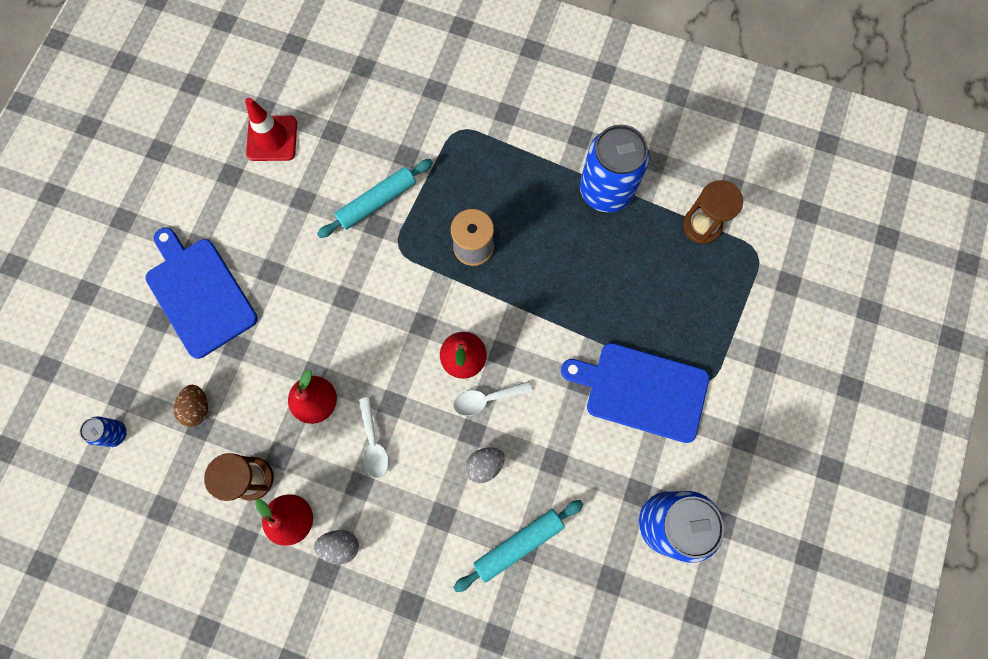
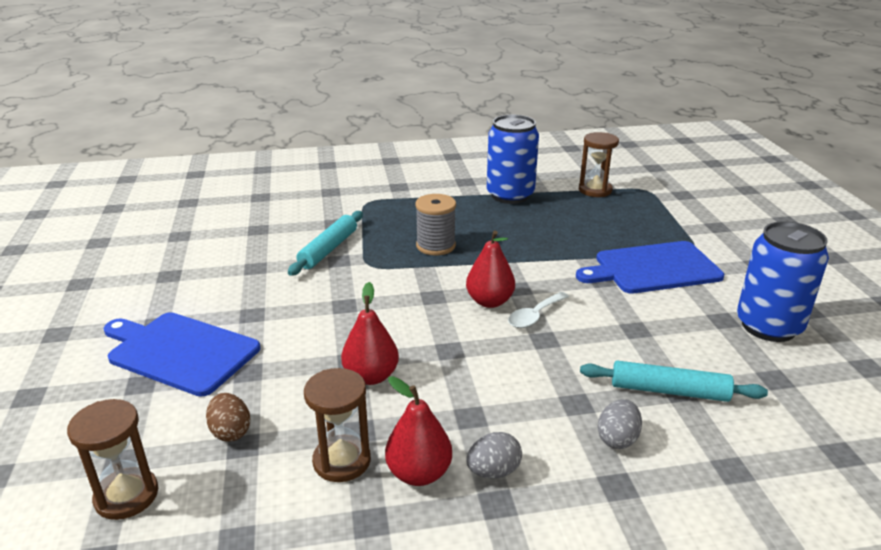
camera: 30 degrees left, 45 degrees down
(115, 433) = (126, 496): blue can -> brown hourglass
(272, 138) = (200, 247): red traffic cone -> none
(373, 444) = (457, 382): white spoon -> none
(484, 465) = (578, 354): grey egg -> grey egg (617, 439)
(518, 544) = (669, 391): turquoise rolling pin -> turquoise rolling pin turned 75 degrees clockwise

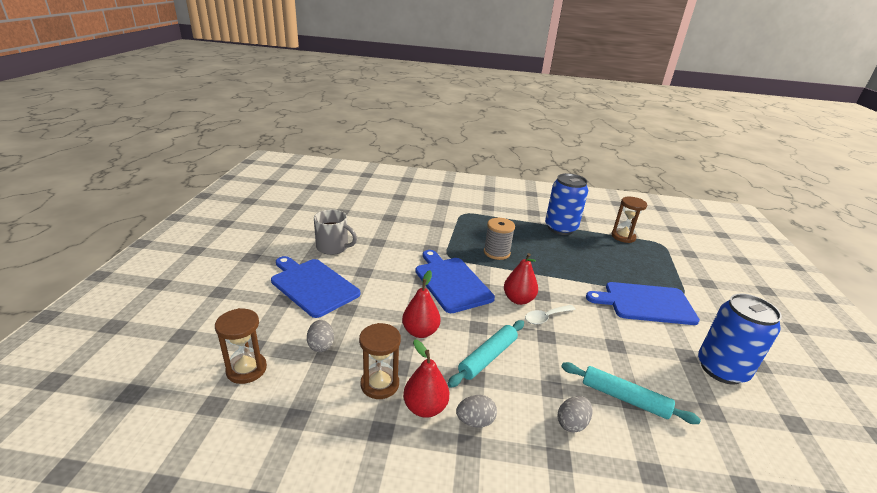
camera: 15 degrees right, 0 degrees up
(188, 290) = (333, 247): none -> grey mug
(230, 432) = (321, 345): brown egg -> grey egg
(328, 249) = (427, 240): turquoise rolling pin -> turquoise rolling pin (488, 357)
(388, 300) = (451, 282): none -> blue cutting board

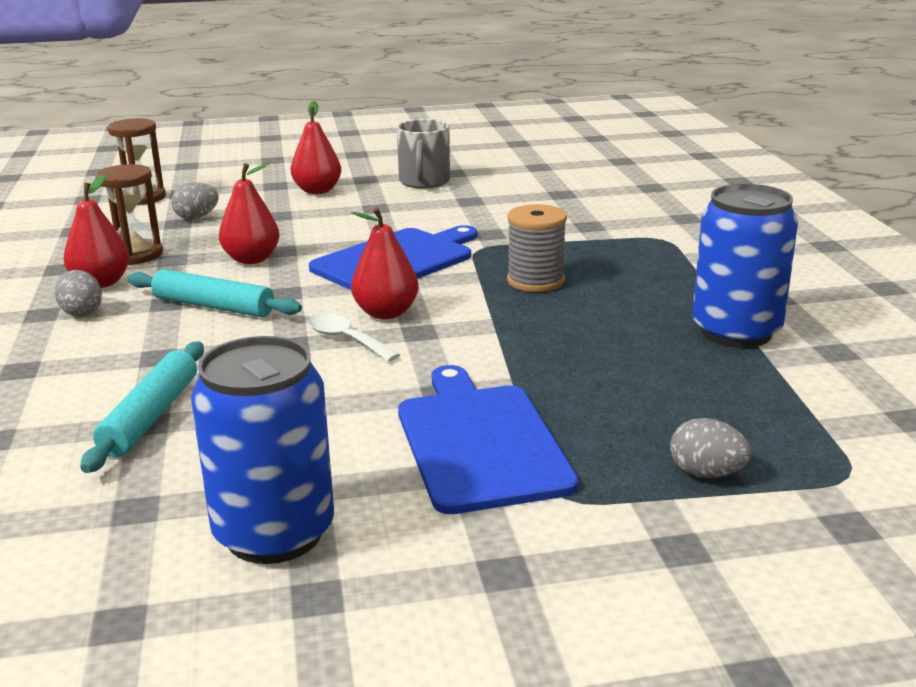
camera: 75 degrees right, 5 degrees down
(313, 285) = (317, 191): blue cutting board -> red pear
(572, 423) = (86, 375): grey egg -> grey egg (706, 473)
(623, 237) = (807, 413): brown hourglass -> none

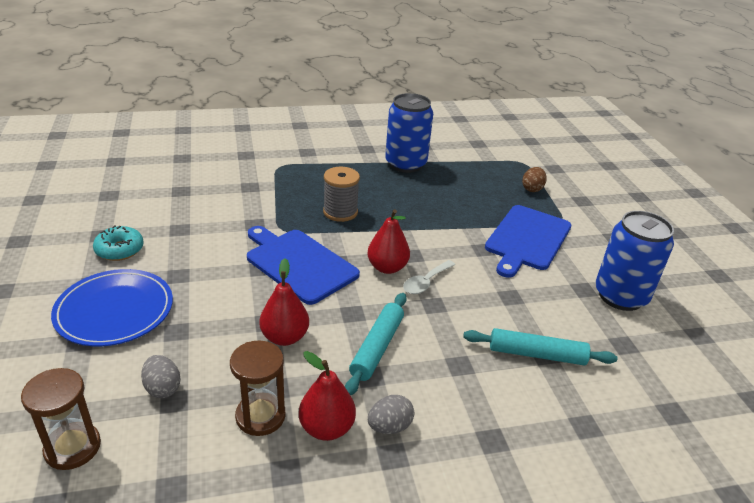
camera: 95 degrees left, 10 degrees up
(317, 191) = (114, 311): red pear -> blue plate
(424, 182) = (119, 250): grey mug -> turquoise donut
(480, 442) = (527, 239): blue cutting board -> blue cutting board turned 45 degrees counterclockwise
(706, 473) = (532, 189): grey egg -> brown egg

